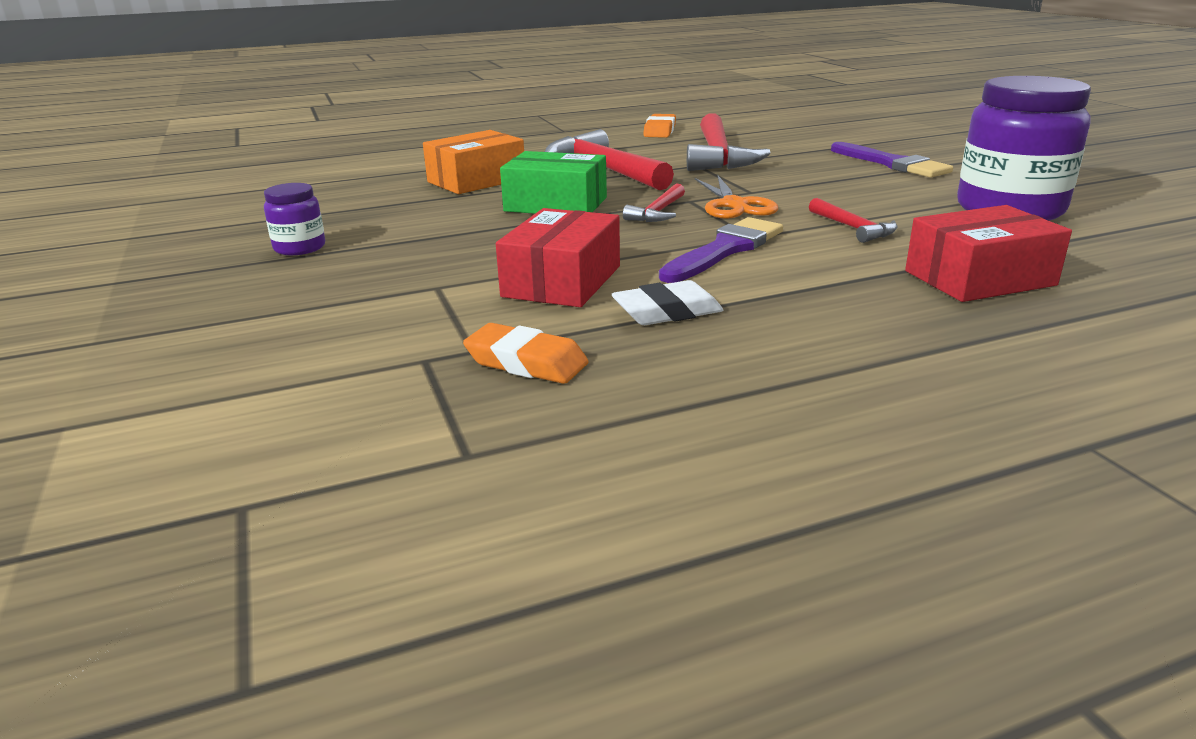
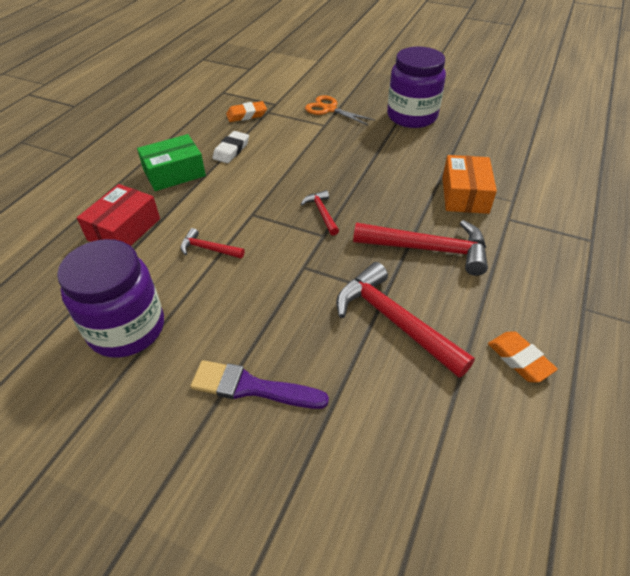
camera: 135 degrees right, 20 degrees up
(300, 248) = (412, 116): purple jar -> purple jar, size x2.14
(556, 204) = (381, 194): green box -> green box (174, 173)
(562, 281) = (288, 147): red box -> none
(725, 250) = (251, 196): purple brush -> none
(734, 205) = (294, 242): orange scissors -> orange scissors (329, 109)

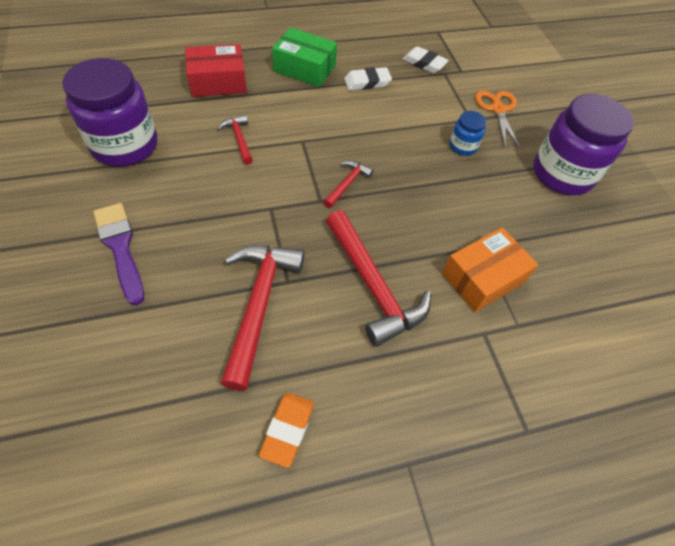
camera: 45 degrees right, 10 degrees up
(246, 115) = (424, 63): orange eraser -> white eraser
(345, 142) = (462, 146): none -> blue jar

